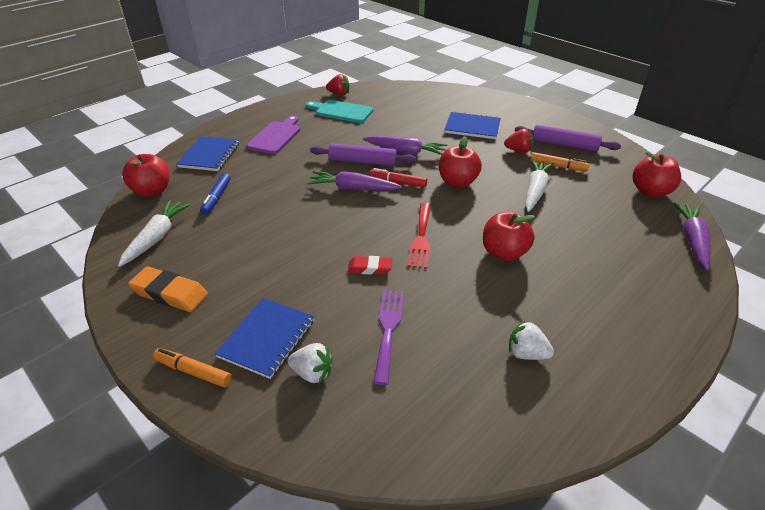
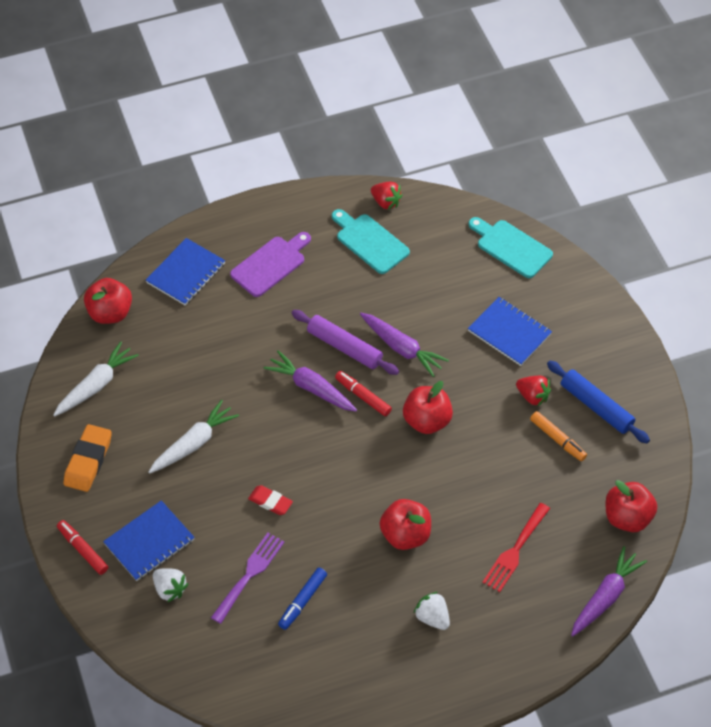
camera: 25 degrees right, 15 degrees up
(170, 293) = (88, 461): orange eraser -> orange eraser turned 60 degrees clockwise
(193, 371) = (83, 550): orange marker -> red marker
(216, 198) = (169, 348): blue marker -> blue marker (302, 601)
(421, 238) = (339, 484): red fork -> red fork (515, 550)
(437, 94) = (511, 247): none -> turquoise cutting board
(526, 353) = (346, 644): white strawberry -> white strawberry (432, 617)
(535, 190) = (501, 466): white carrot -> white carrot (194, 443)
(564, 144) = (596, 406): purple rolling pin -> blue rolling pin

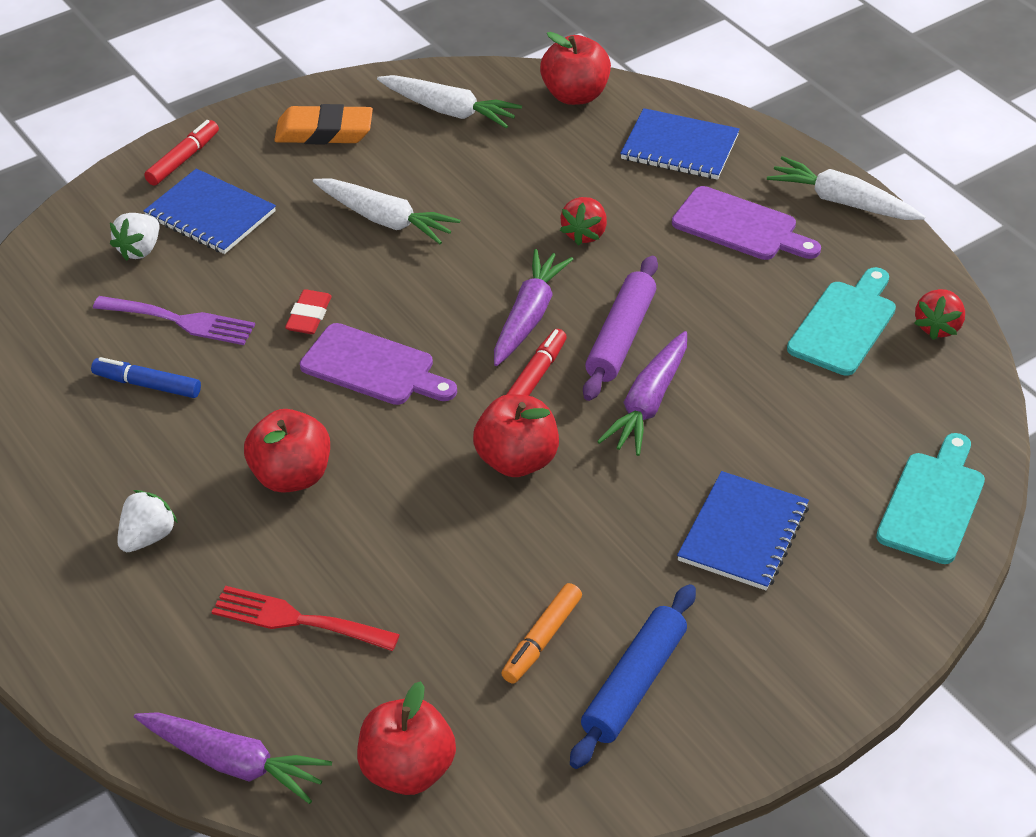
camera: 75 degrees right, 10 degrees down
(267, 210) = (842, 202): none -> white carrot
(327, 476) = (373, 367): none -> purple cutting board
(533, 396) = (620, 589): red strawberry -> red strawberry (584, 234)

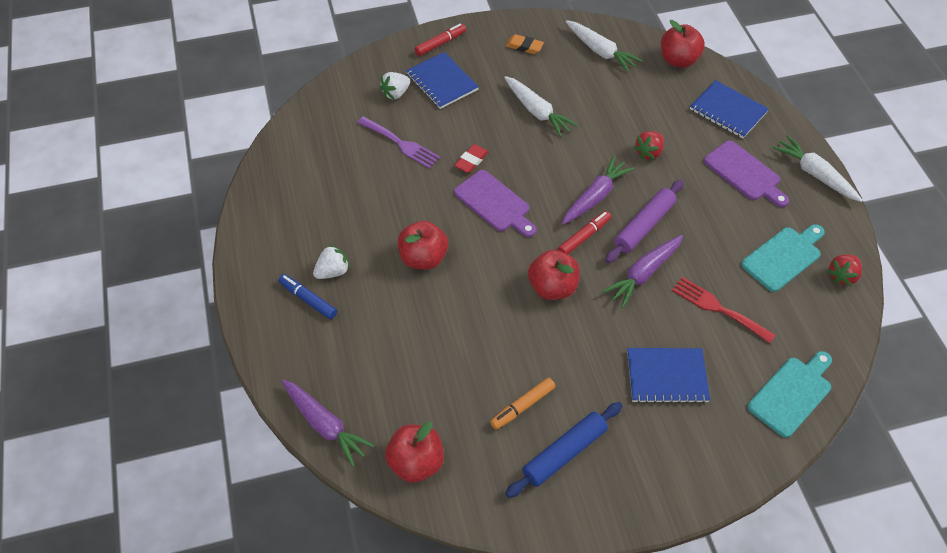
camera: 20 degrees right, 10 degrees up
(147, 385) = (368, 178): blue marker -> blue marker (308, 299)
(296, 620) = (392, 348): red fork -> red fork (718, 308)
(324, 132) = (524, 47): orange eraser -> orange eraser, size x0.63
(743, 533) = (667, 376): blue notebook -> blue notebook turned 45 degrees clockwise

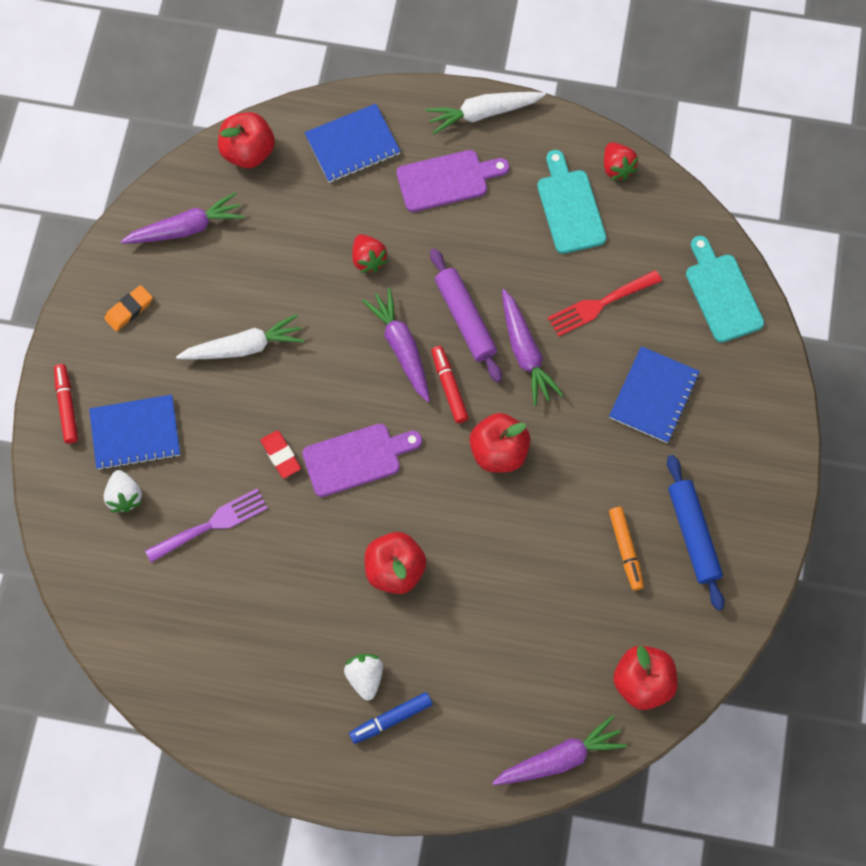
camera: 65 degrees left, 15 degrees up
(600, 51) = (186, 228): white carrot -> purple carrot

